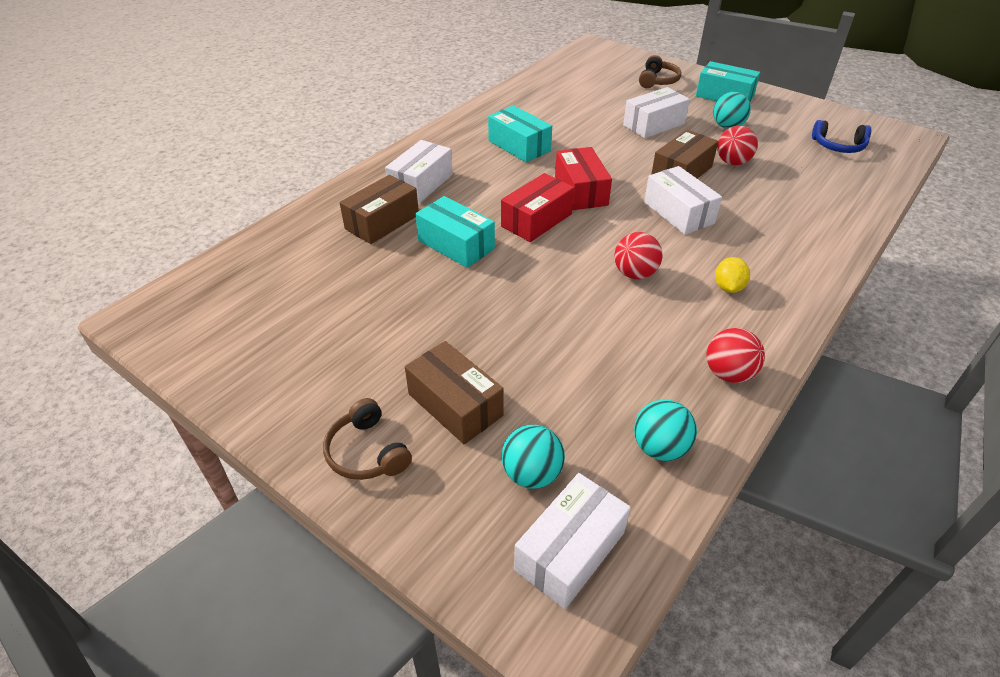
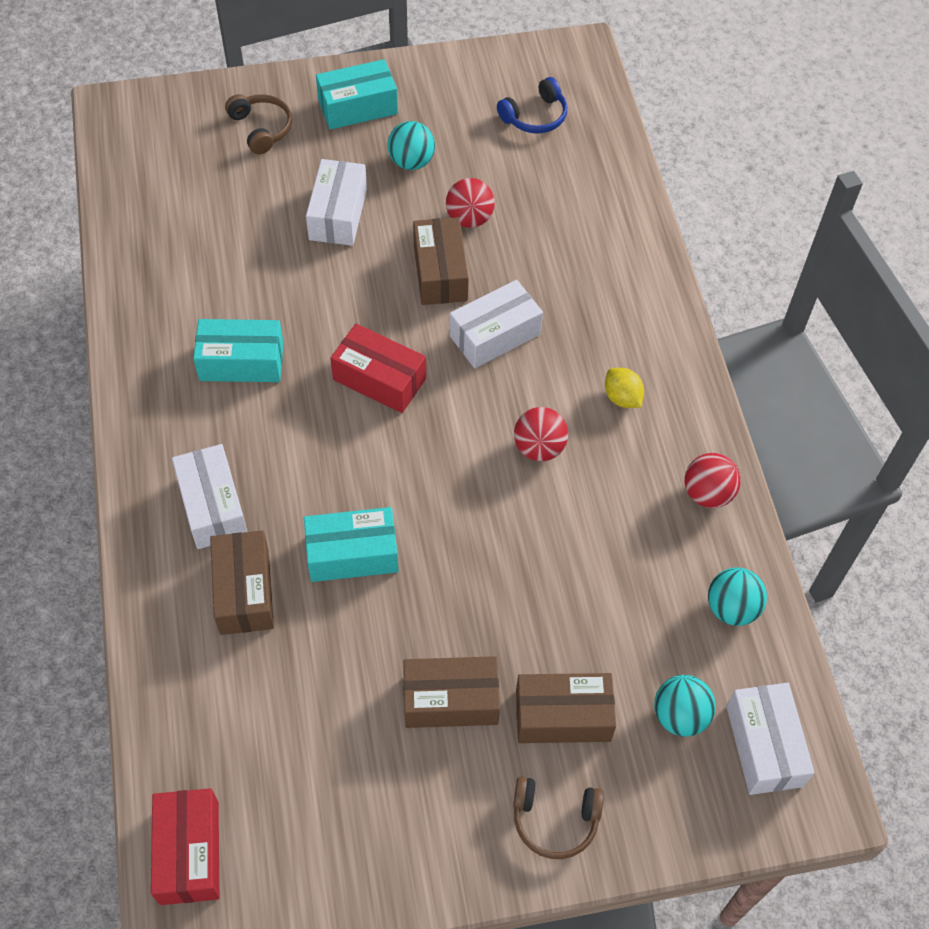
camera: 50 degrees left, 15 degrees up
(405, 342) = (450, 700): none -> brown box
(537, 220) = (386, 455): red box -> red box (189, 852)
(678, 213) = (495, 335): white box -> white box turned 45 degrees counterclockwise

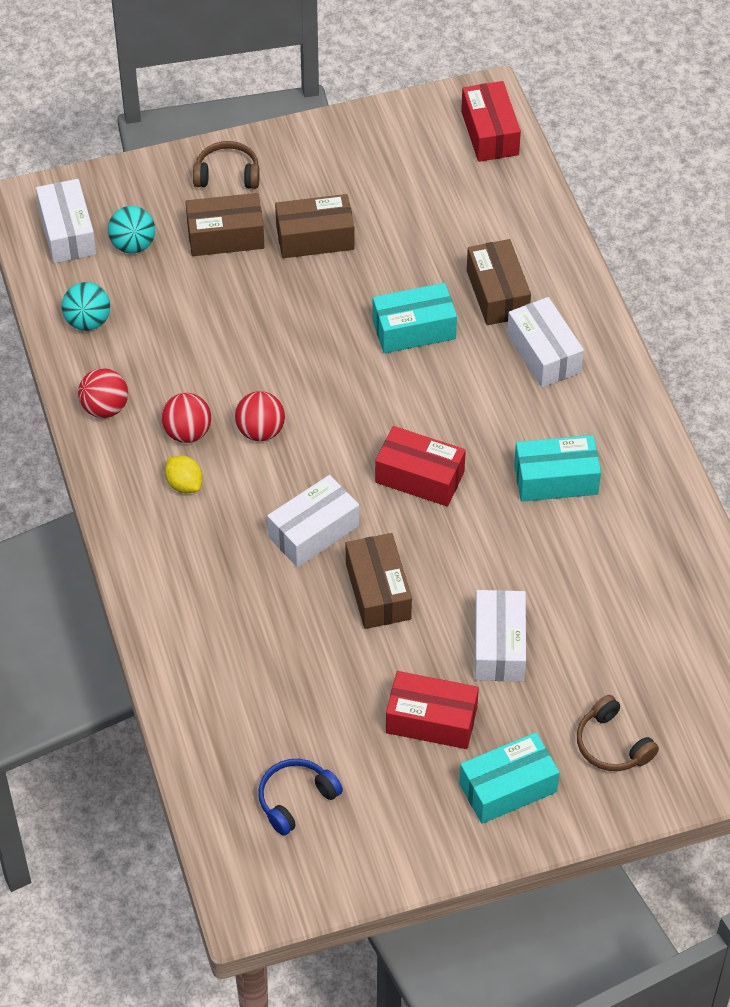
camera: 175 degrees right, 5 degrees down
(411, 162) = (431, 720): turquoise ball -> red box
(469, 218) = (356, 657): red ball -> red ball (187, 432)

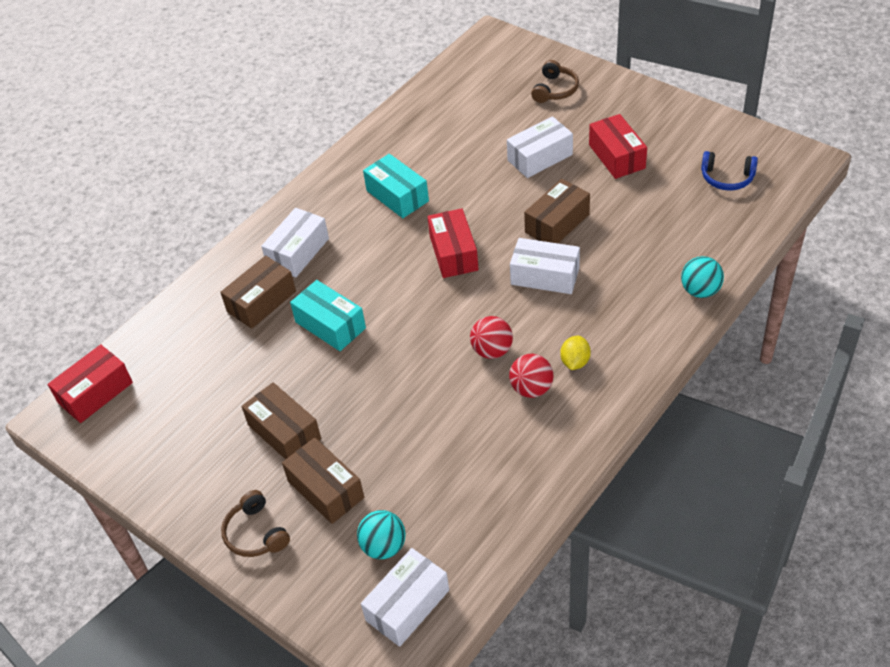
camera: 120 degrees left, 5 degrees down
(88, 321) = (487, 521): turquoise ball -> turquoise ball (700, 291)
(105, 408) = (556, 451): red ball -> none
(507, 787) = (623, 110): turquoise box -> none

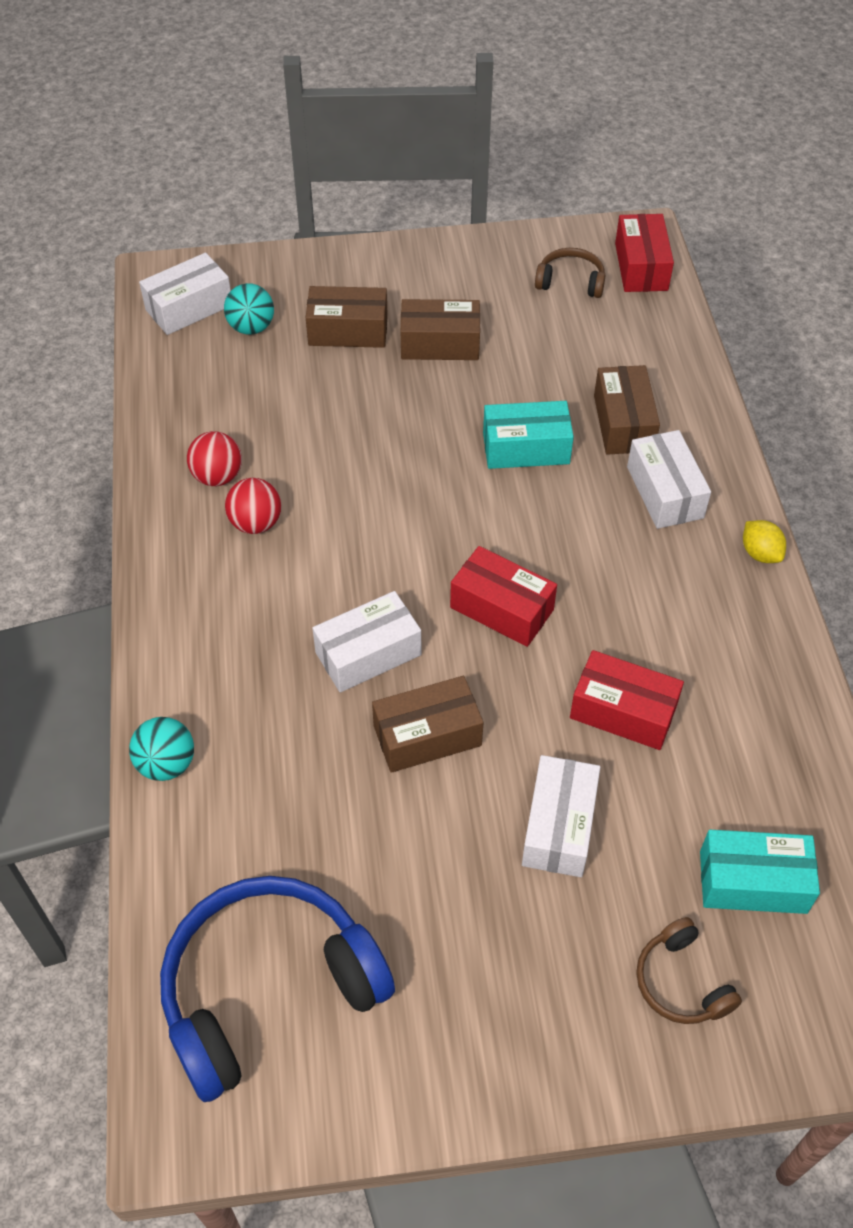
camera: 130 degrees right, 5 degrees up
(256, 533) = (364, 273): brown headphones -> brown headphones (570, 282)
(397, 196) = (658, 633): turquoise box -> turquoise box (753, 881)
(407, 605) = (189, 307): white box -> white box turned 60 degrees clockwise
(492, 350) = (335, 533): red ball -> red ball (217, 477)
(557, 223) = (427, 736): brown box -> brown box turned 75 degrees clockwise
(575, 362) = (237, 579): yellow lemon -> yellow lemon (760, 553)
(617, 156) = (459, 910): red box -> red box (623, 712)
(727, 178) = (269, 990): blue headphones -> blue headphones, size x2.15

